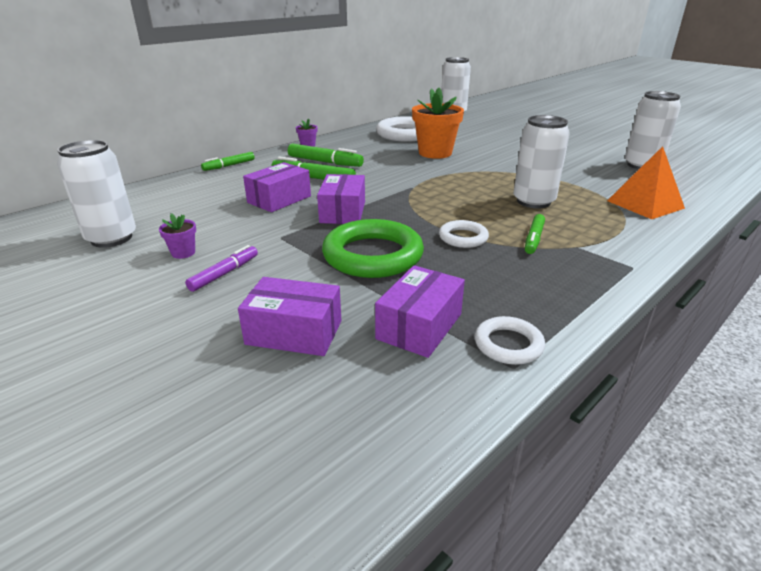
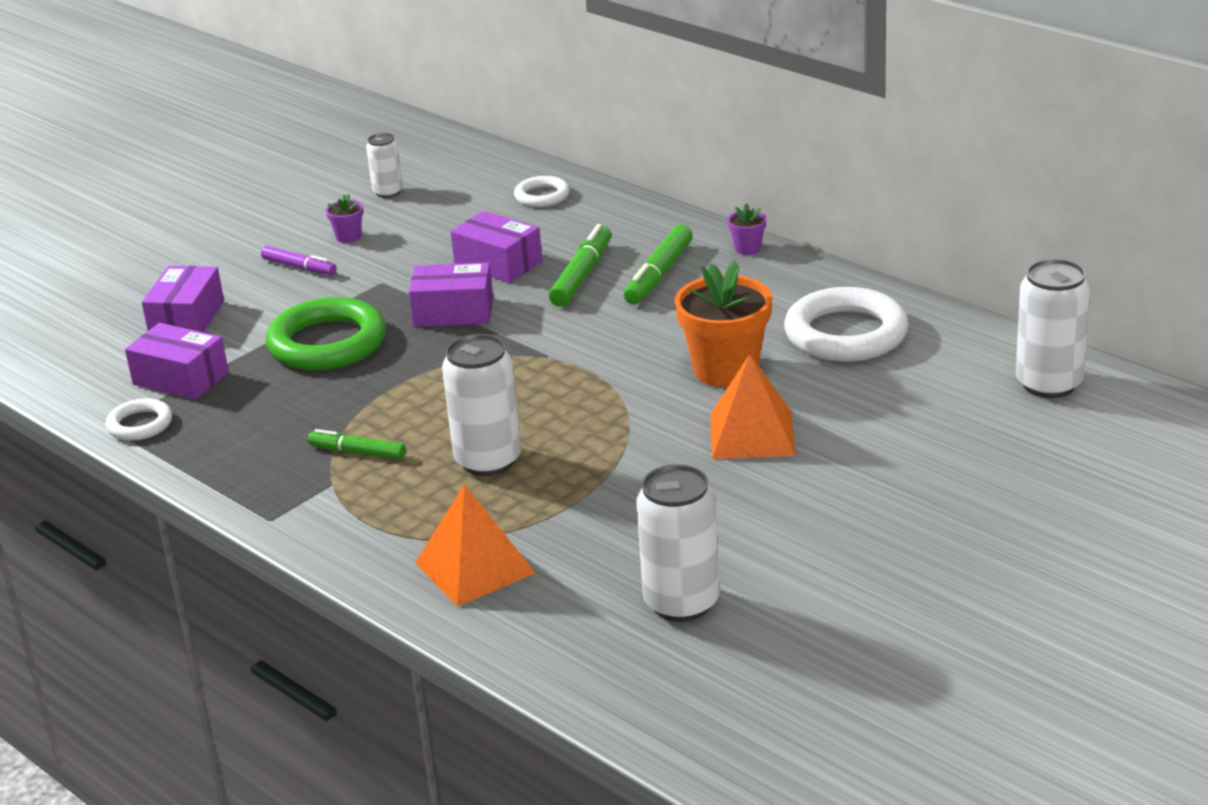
camera: 90 degrees right, 0 degrees up
(111, 238) = (388, 192): white can -> white can, size x0.57
(229, 166) = (632, 205): green marker -> none
(463, 238) = (367, 400): white ring -> white ring (542, 196)
(495, 151) = (752, 434): none -> orange pyramid

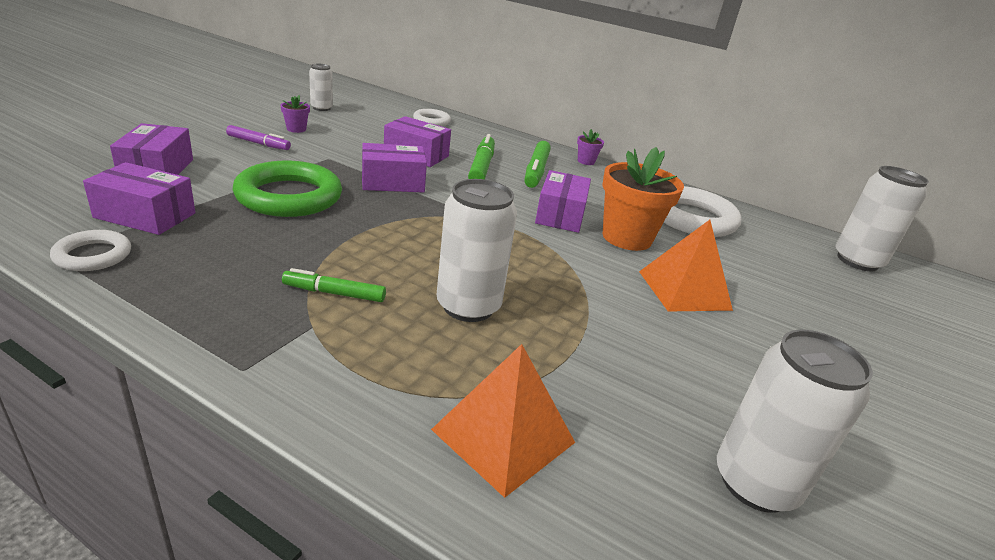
camera: 20 degrees left, 0 degrees up
(654, 343) = (560, 215): none -> purple box

